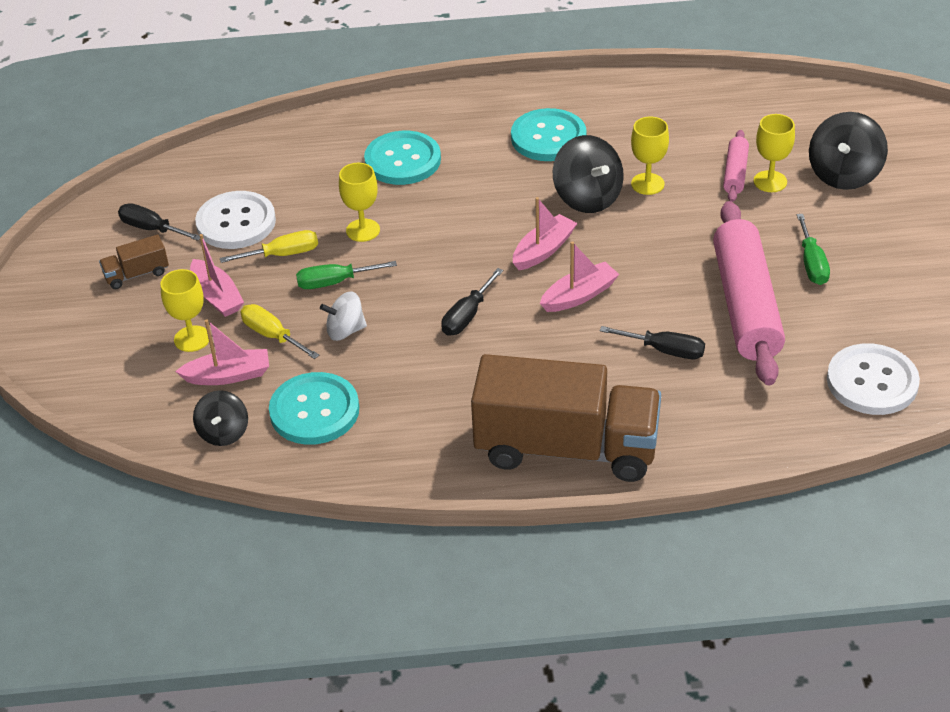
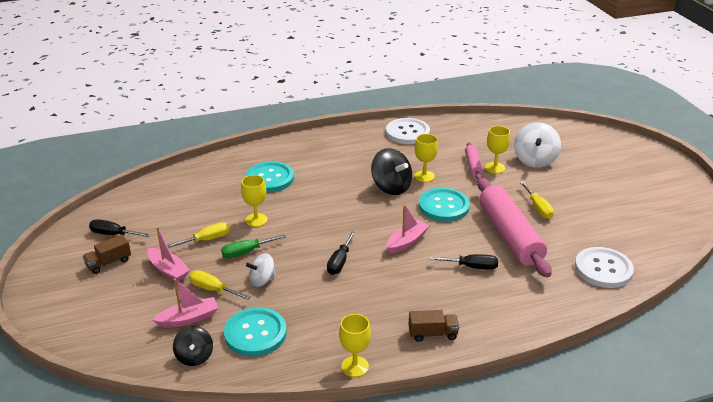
camera: 15 degrees left, 10 degrees down
(192, 339) = (157, 298): yellow goblet -> yellow goblet (355, 366)
(236, 222) = (170, 224): white button -> white button (407, 133)
(543, 250) = (375, 218): pink boat -> none
(548, 137) = (356, 158): turquoise button -> turquoise button (443, 206)
(566, 448) = (432, 334): brown truck -> brown truck, size x0.40
(812, 263) = (538, 208): green screwdriver -> yellow screwdriver
(844, 174) = (535, 160): black spinning top -> white spinning top

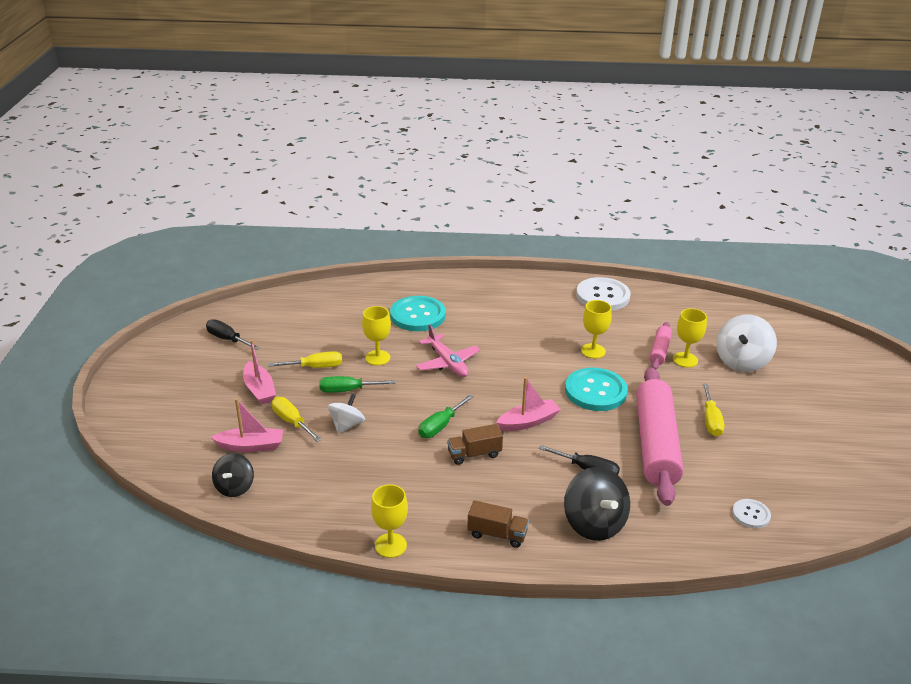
camera: 20 degrees right, 0 degrees up
(109, 263) = (207, 368): brown truck -> brown truck (474, 454)
(255, 333) = (308, 480): turquoise button -> none
(262, 280) = (347, 425): white spinning top -> white spinning top turned 120 degrees clockwise
(316, 211) = (447, 363): none -> pink plane
(340, 262) = (440, 426): black screwdriver -> green screwdriver
(391, 187) = (547, 355): black spinning top -> black spinning top (594, 523)
(603, 269) = (751, 514): white button -> white button, size x0.51

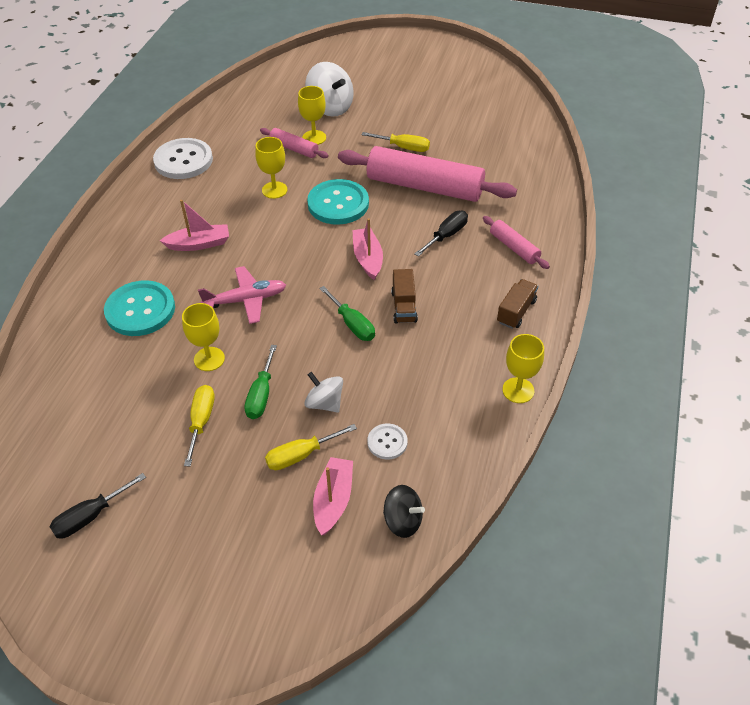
camera: 75 degrees left, 15 degrees up
(259, 390) = (224, 484): pink boat -> pink boat (199, 244)
(594, 523) = (514, 248): black spinning top -> pink rolling pin
(751, 514) = (520, 160): white button -> white button (387, 442)

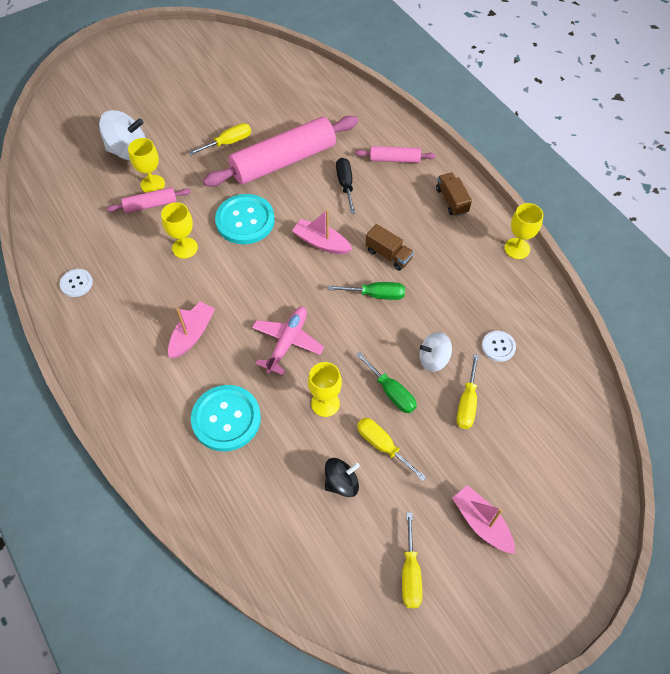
camera: 50 degrees left, 10 degrees up
(90, 516) = (410, 573): black screwdriver -> yellow screwdriver
(183, 160) = (76, 283): white button -> white button, size x0.51
(333, 500) = (520, 409): pink boat -> pink boat (481, 523)
(402, 521) = (567, 381): black spinning top -> black spinning top (341, 483)

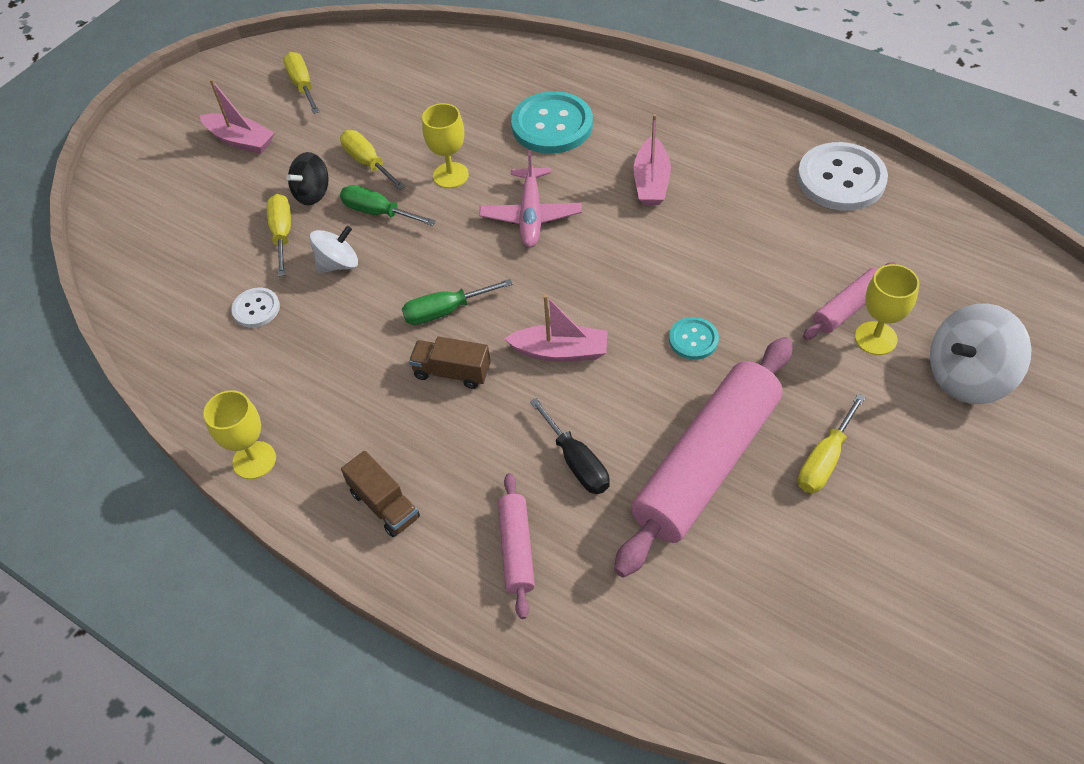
camera: 160 degrees right, 5 degrees down
(76, 283) = (841, 179): white button -> white button, size x1.95
(185, 248) = (746, 270): yellow goblet -> none
(245, 220) = (693, 339): turquoise button -> turquoise button, size x0.51
(341, 483) = (398, 120): black spinning top -> black spinning top (313, 193)
(382, 446) = (368, 163): yellow screwdriver -> yellow screwdriver turned 150 degrees counterclockwise
(394, 159) = (516, 549): pink rolling pin -> pink rolling pin turned 75 degrees counterclockwise

